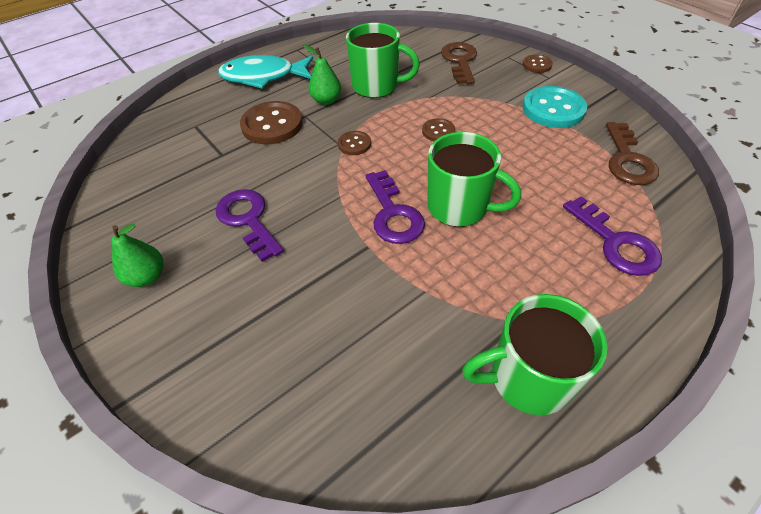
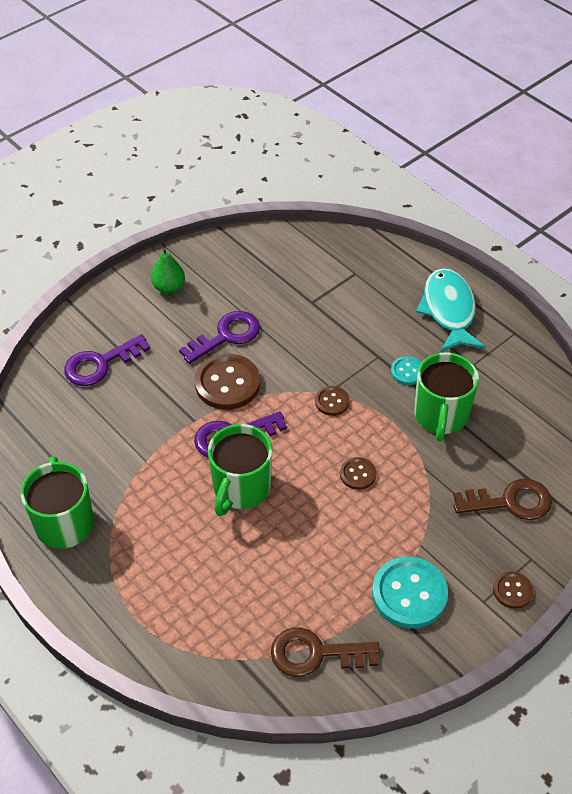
camera: 85 degrees right, 0 degrees up
(272, 125) = (360, 332): brown button -> brown button (227, 383)
(326, 100) = (407, 371): green pear -> turquoise button
(615, 243) = (192, 612): purple key -> purple key (100, 364)

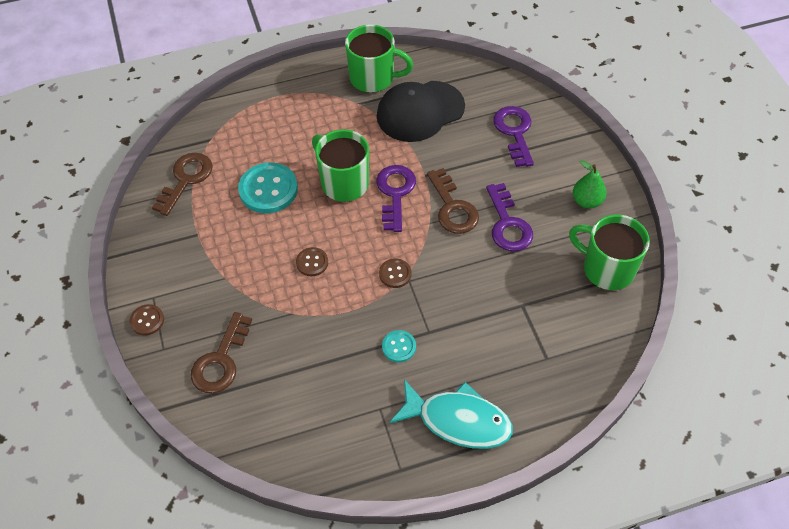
camera: 115 degrees right, 5 degrees up
(102, 456) = (420, 111): none -> black cap
(227, 383) = (452, 207): brown button -> brown key
(409, 594) = (190, 252): turquoise button -> turquoise button (268, 189)
(440, 415) = (336, 351): green mug -> green mug (607, 269)

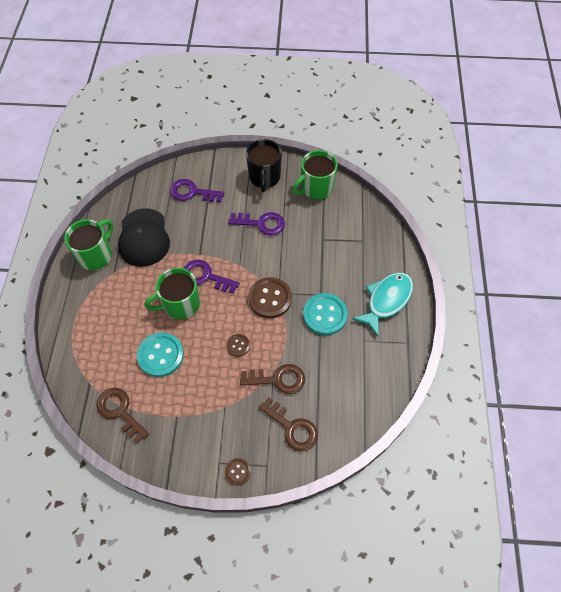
camera: 70 degrees left, 5 degrees up
(395, 274) = (270, 298): brown button -> brown button, size x1.92
(399, 347) = (325, 315): turquoise button -> turquoise button, size x1.92
(452, 207) = (234, 248): brown key -> brown key (278, 379)
(587, 201) = (264, 177): green pear -> black mug

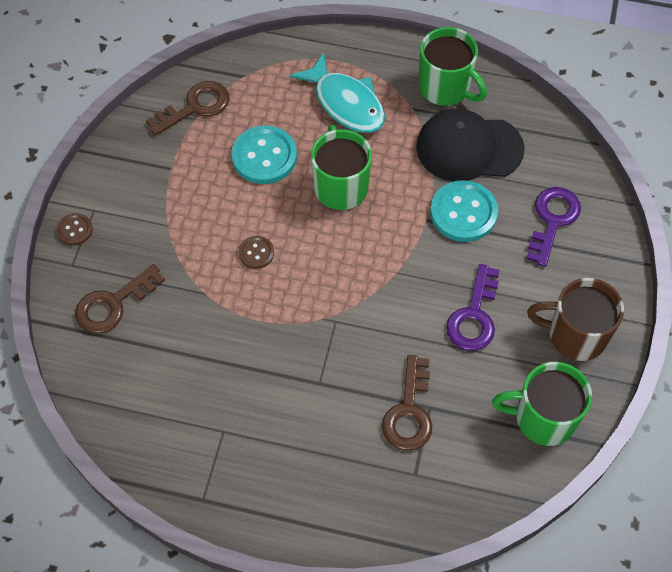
camera: 100 degrees right, 0 degrees up
(206, 276) = (383, 223): purple key -> none
(264, 177) = (575, 335): black mug -> brown mug
(270, 298) = (326, 307): brown button -> none
(278, 379) = (190, 297): brown key -> brown key (409, 411)
(316, 188) = (543, 418): green mug -> green mug turned 60 degrees counterclockwise
(325, 315) = (280, 382): turquoise button -> turquoise button (463, 213)
(386, 301) = (286, 485): turquoise fish -> turquoise fish (345, 103)

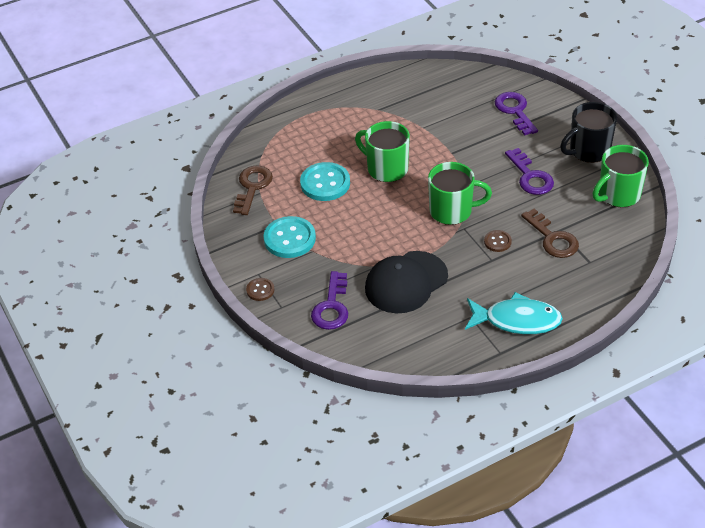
camera: 40 degrees left, 15 degrees down
(113, 304) = (332, 307): brown key -> purple key
(256, 253) = (381, 228): brown button -> brown button (497, 242)
(345, 103) = (338, 130): turquoise fish -> turquoise fish (517, 320)
(445, 88) = (383, 89): green mug -> green mug (452, 211)
(463, 213) = (466, 137): turquoise button -> turquoise button (289, 239)
(469, 148) = (432, 108): black cap -> black cap (406, 282)
(575, 335) = (588, 151): brown mug -> black mug

